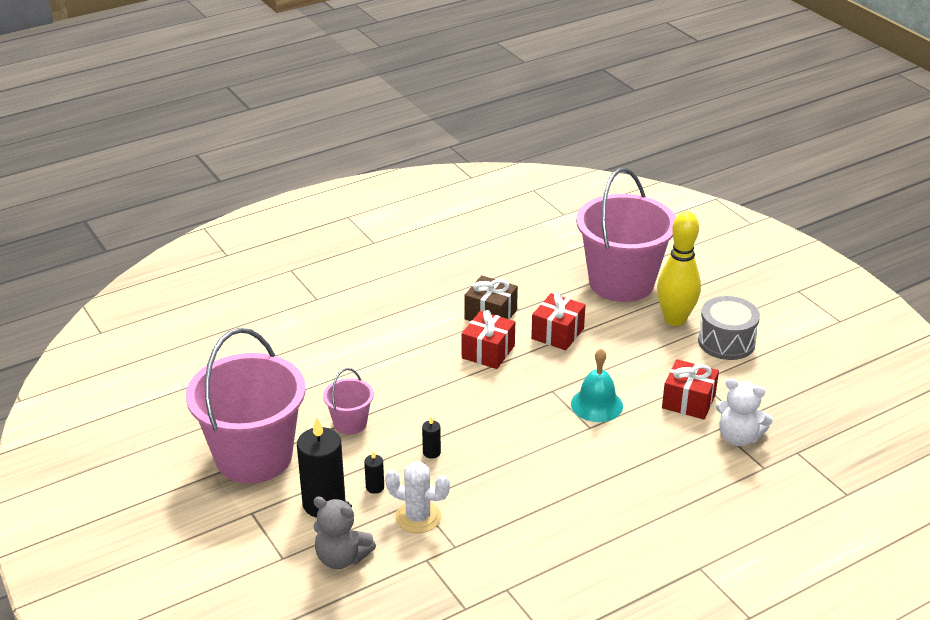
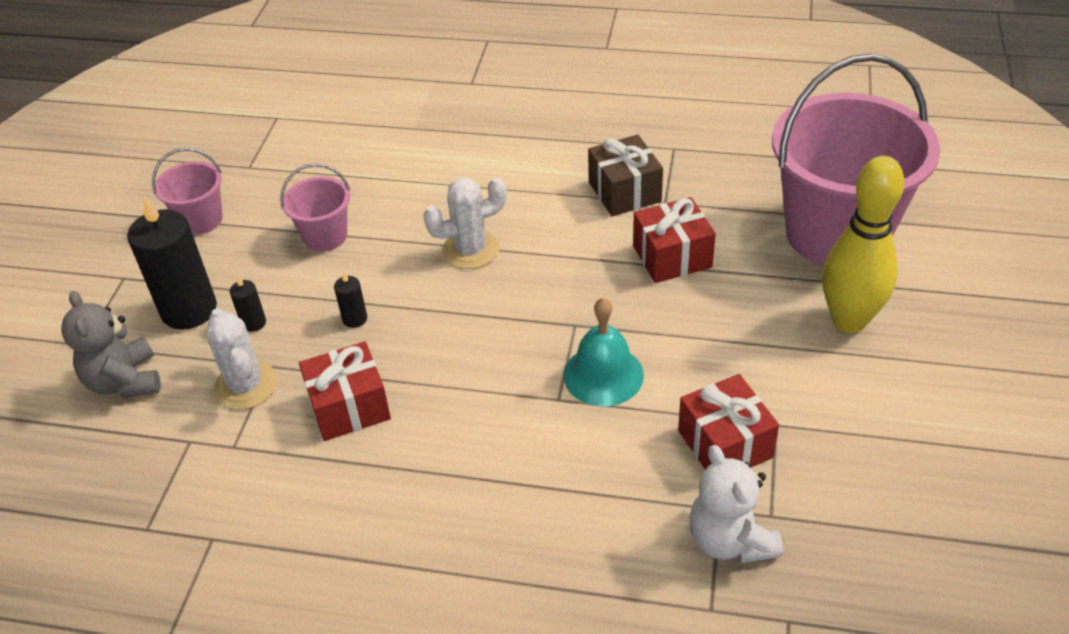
camera: 45 degrees right, 10 degrees up
(254, 457) = (201, 220): pink bucket -> pink bucket, size x0.45
(447, 385) = (470, 250): none -> white cactus
(488, 352) = (564, 235): red gift -> red gift (349, 407)
(726, 342) = (884, 392): grey drum -> none

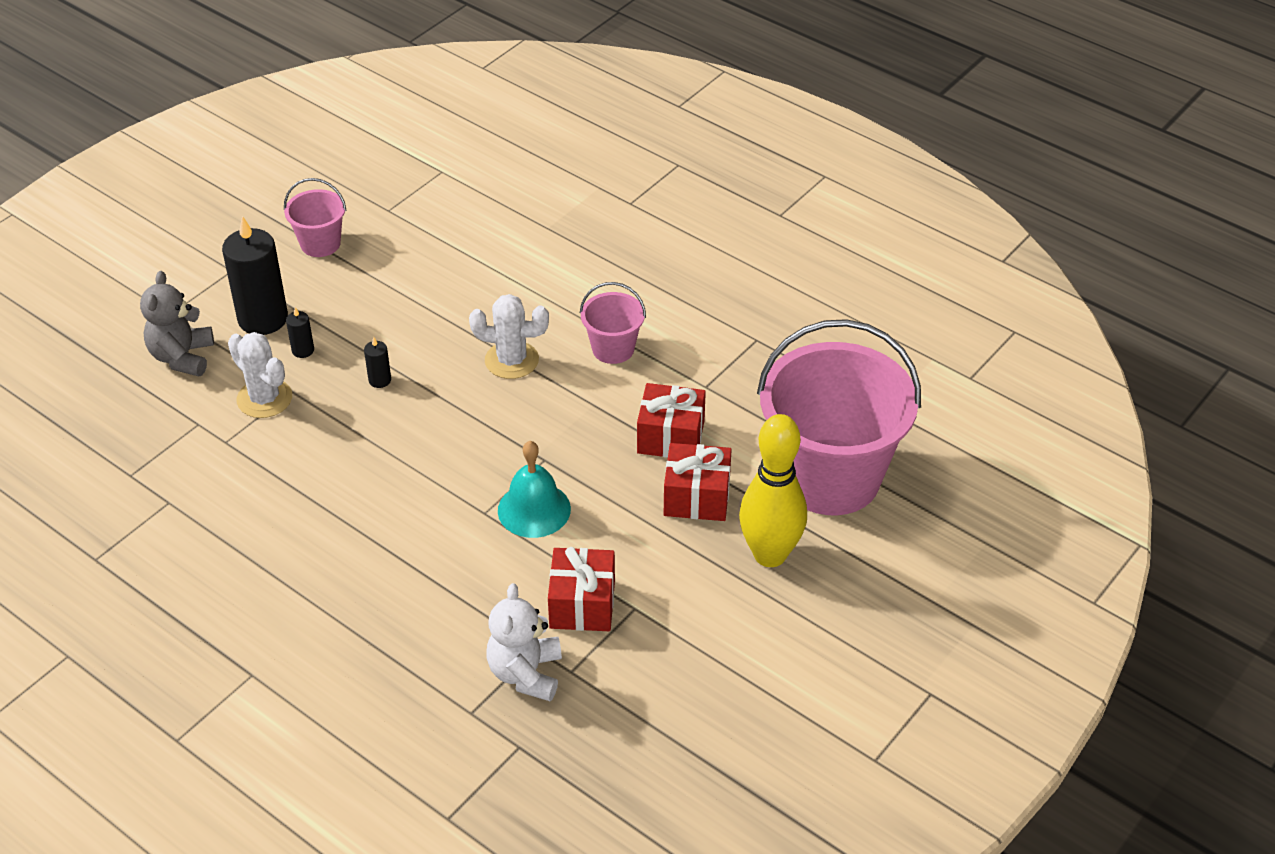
camera: 25 degrees right, 0 degrees up
(246, 385) = (264, 398): white cactus -> white cactus turned 45 degrees counterclockwise
(325, 236) = (406, 299): pink bucket -> pink bucket (613, 349)
(349, 407) = (327, 449): red gift -> red gift (697, 497)
(624, 192) = (679, 362): brown gift -> none

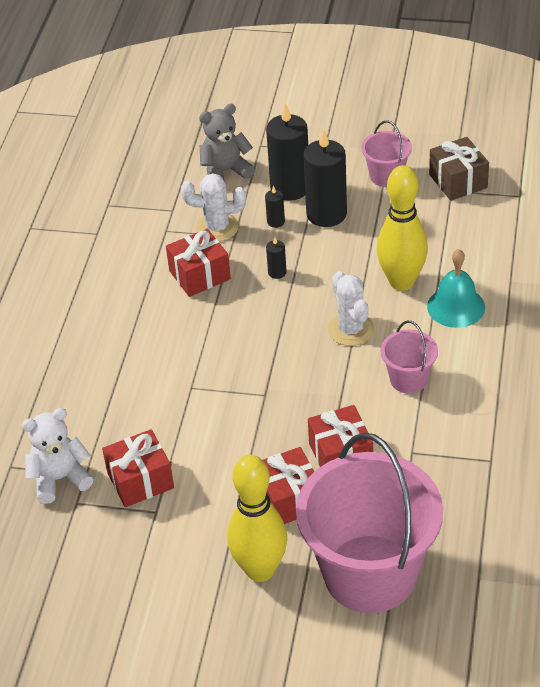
camera: 65 degrees right, 0 degrees up
(264, 398) = (217, 227): white cactus -> white cactus turned 75 degrees clockwise
(324, 441) = (199, 275): none -> red gift
(330, 309) = (326, 214): none -> black candle
(380, 200) = (458, 181): none -> brown gift
(480, 298) = (401, 282): none -> yellow bowling pin
(534, 509) = (212, 412): turquoise bell -> turquoise bell (456, 307)

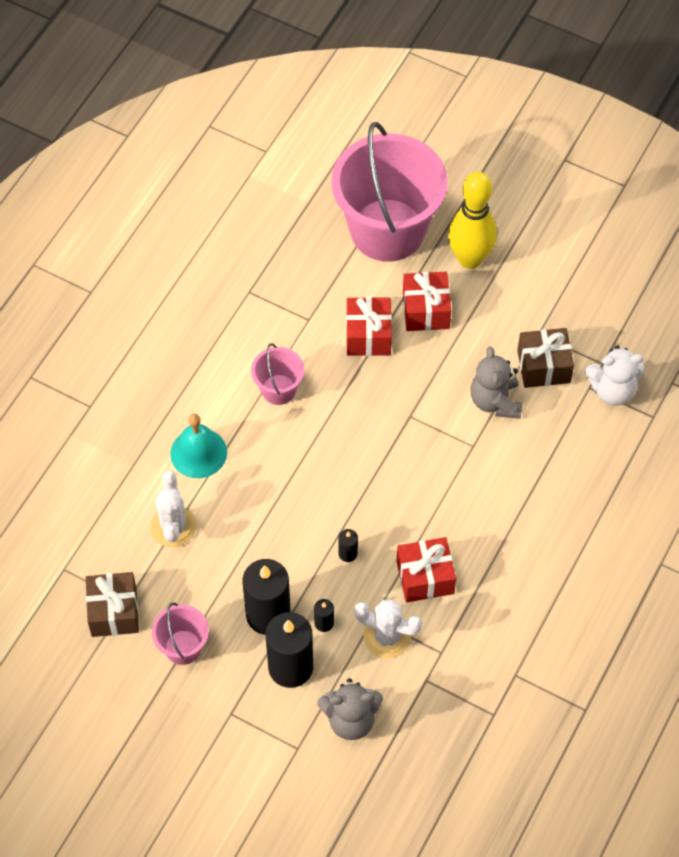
camera: 165 degrees left, 15 degrees up
(140, 480) = (543, 366): red gift -> brown gift
(182, 432) = (495, 401): none -> grey teddy bear
(351, 329) = (305, 460): white cactus -> white cactus (173, 527)
(401, 282) = (234, 499): yellow bowling pin -> none

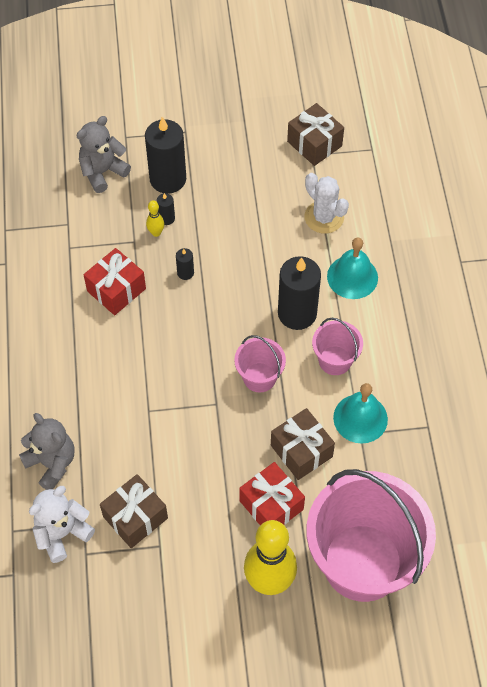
camera: 145 degrees right, 0 degrees up
(183, 647) = (250, 150): pink bucket -> pink bucket (259, 377)
(268, 615) = (209, 201): black candle -> black candle (297, 313)
(298, 331) = (360, 418): none -> turquoise bell
(345, 613) = (156, 233): none -> yellow bowling pin
(368, 335) = (301, 451): red gift -> brown gift
(387, 637) = (115, 235): white cactus -> none
(495, 401) = (155, 460): grey teddy bear -> grey teddy bear (52, 463)

